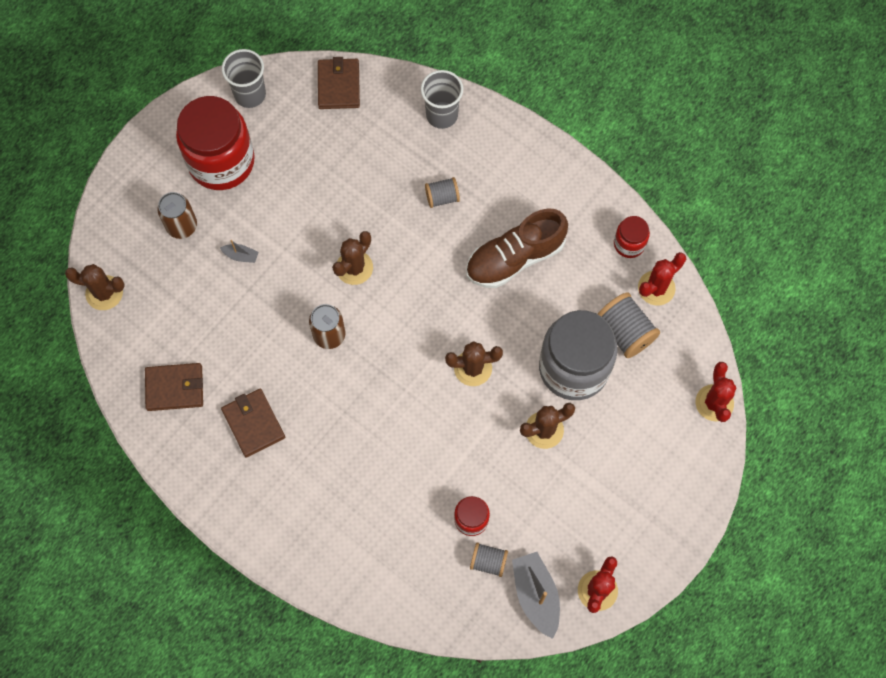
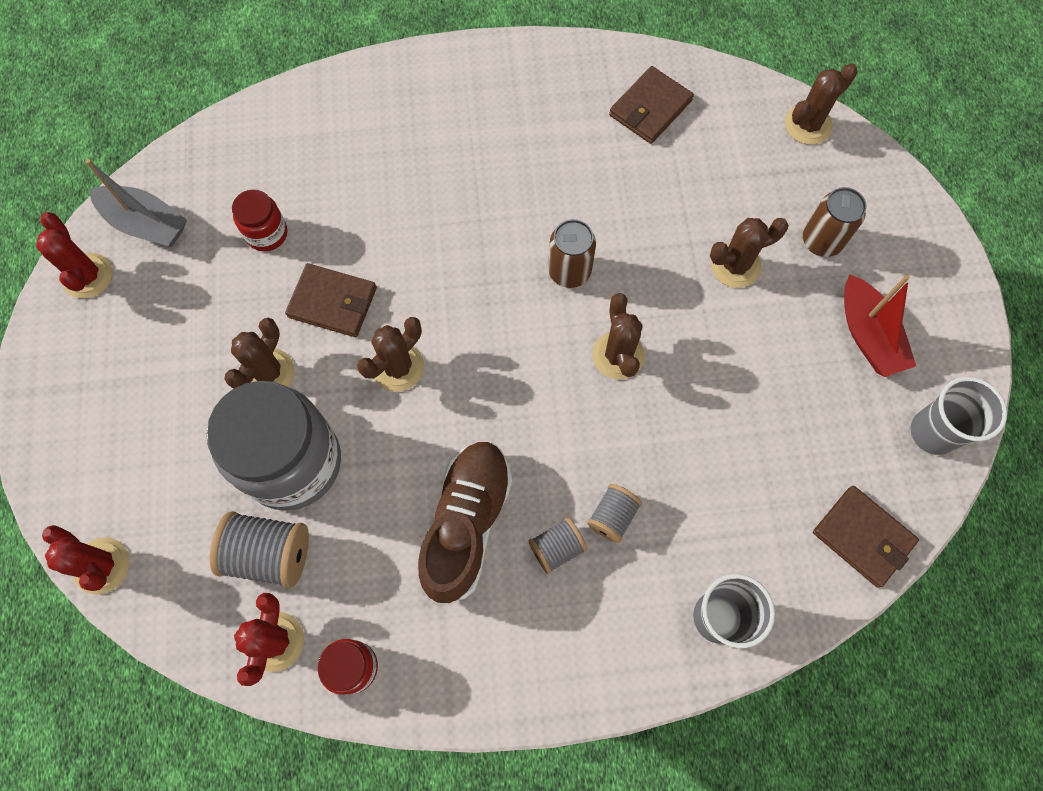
camera: 135 degrees right, 0 degrees up
(221, 161) = (868, 335): red jar -> red boat
(241, 256) = (735, 265): grey boat -> brown cactus
(253, 423) = (549, 140): brown wallet -> brown wallet (333, 302)
(488, 561) = (217, 214): grey spool -> grey spool (556, 548)

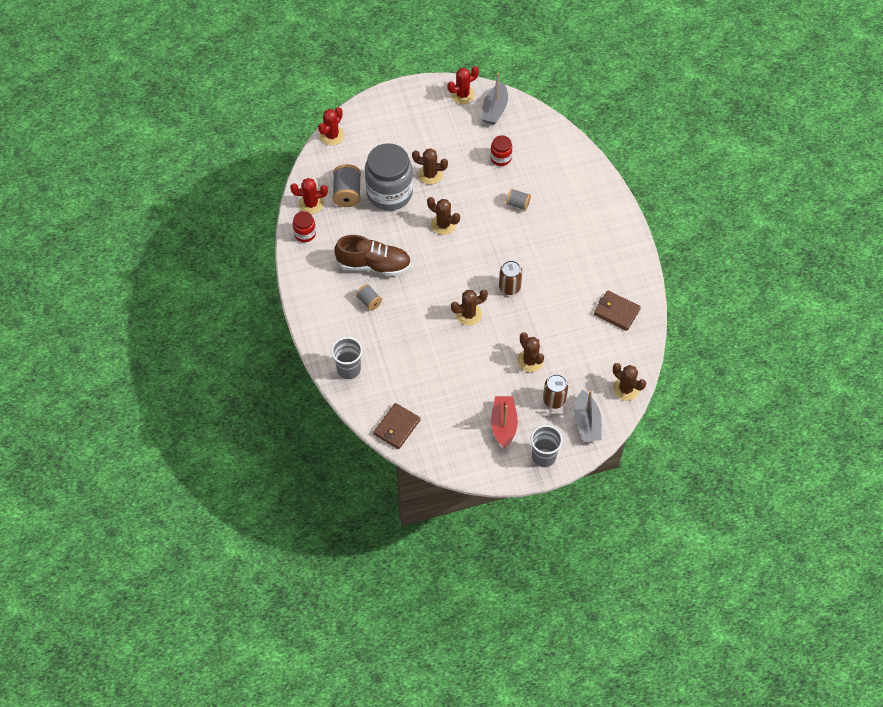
camera: 80 degrees right, 10 degrees down
(333, 302) = (470, 192): brown wallet -> none
(612, 516) = (387, 322): grey spool -> grey spool (518, 204)
(868, 335) = (503, 424): red boat -> red boat turned 120 degrees clockwise
(870, 197) = (586, 422): none -> grey boat
(933, 432) = (456, 456): grey cup -> grey cup (544, 456)

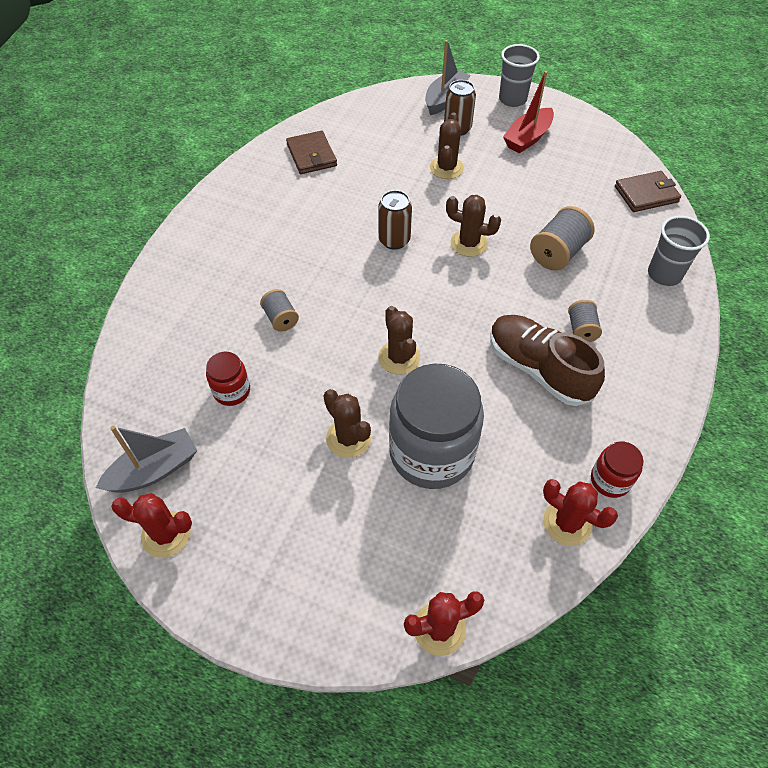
camera: 140 degrees left, 5 degrees down
(347, 193) = (496, 498): grey spool -> grey spool (557, 253)
(626, 389) = (380, 101): brown cactus -> none

